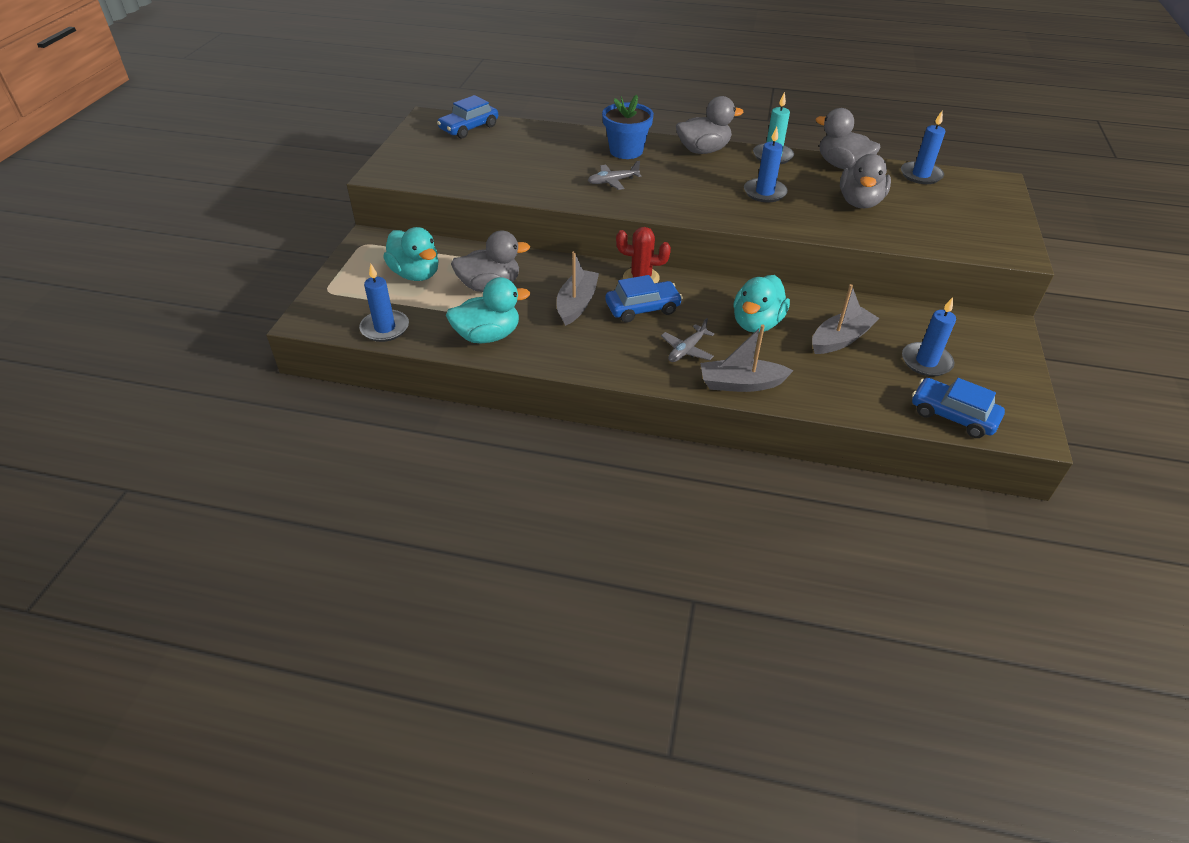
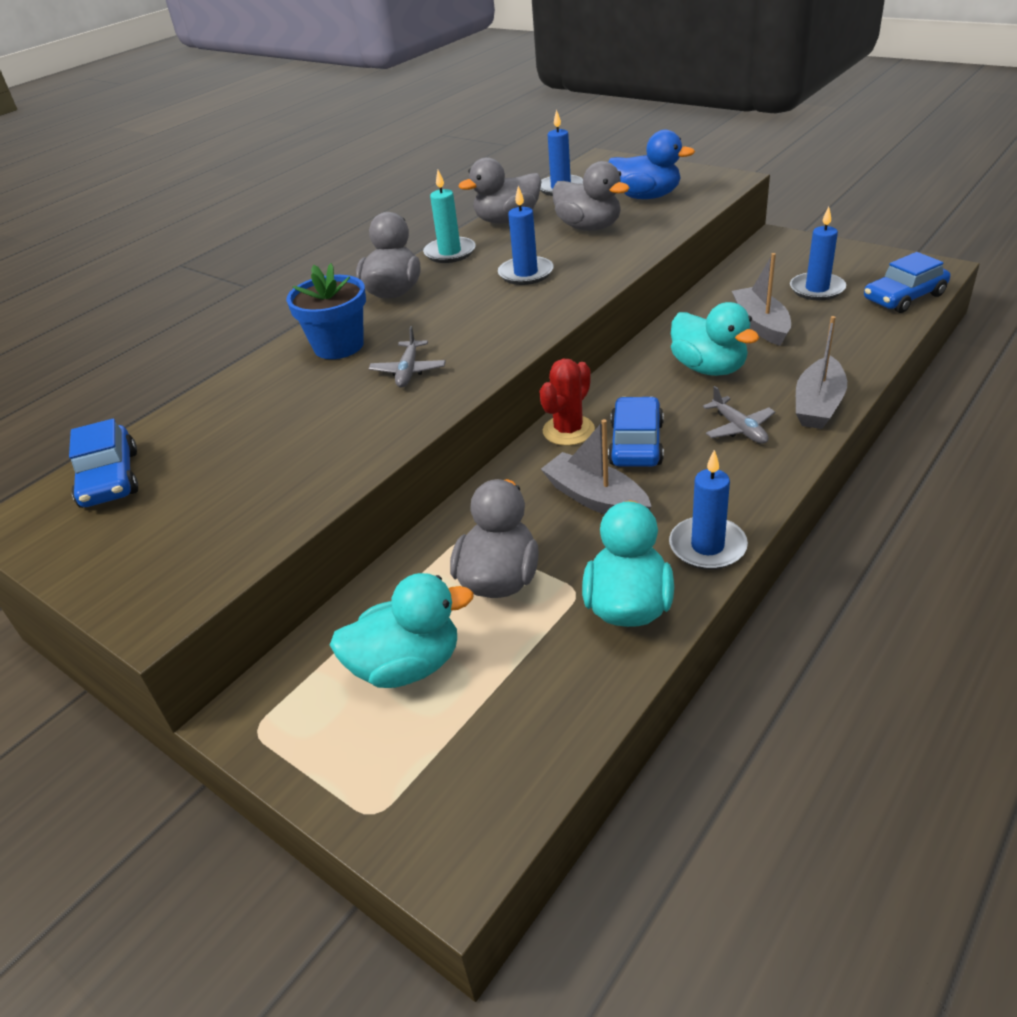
camera: 60 degrees left, 5 degrees down
(385, 328) = (544, 736): blue candle -> blue candle (707, 546)
(940, 218) = (646, 197): none -> blue duck

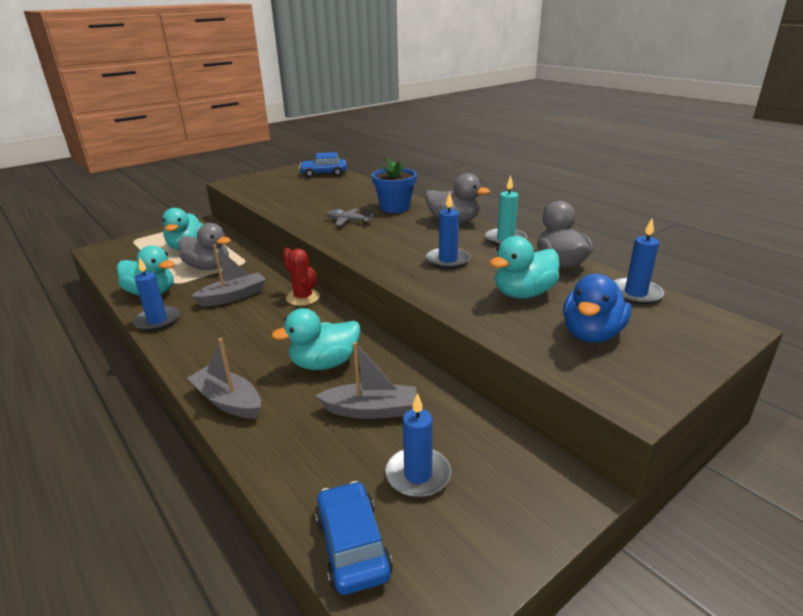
camera: 100 degrees right, 10 degrees down
(589, 227) = (523, 294): grey duck -> turquoise duck
(636, 444) = (266, 316): blue car -> none
(739, 428) = (240, 357): grey plane -> none

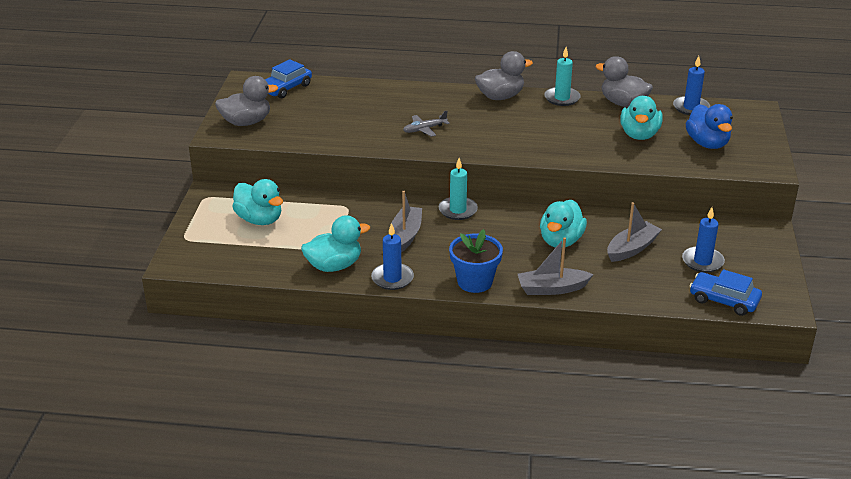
camera: 45 degrees left, 5 degrees up
(208, 267) = (327, 225): grey duck -> grey duck (246, 122)
(303, 297) = (458, 210): red cactus -> turquoise candle
(395, 207) = (432, 101): blue flower pot -> blue flower pot (475, 282)
(448, 260) = (557, 131): blue candle -> none

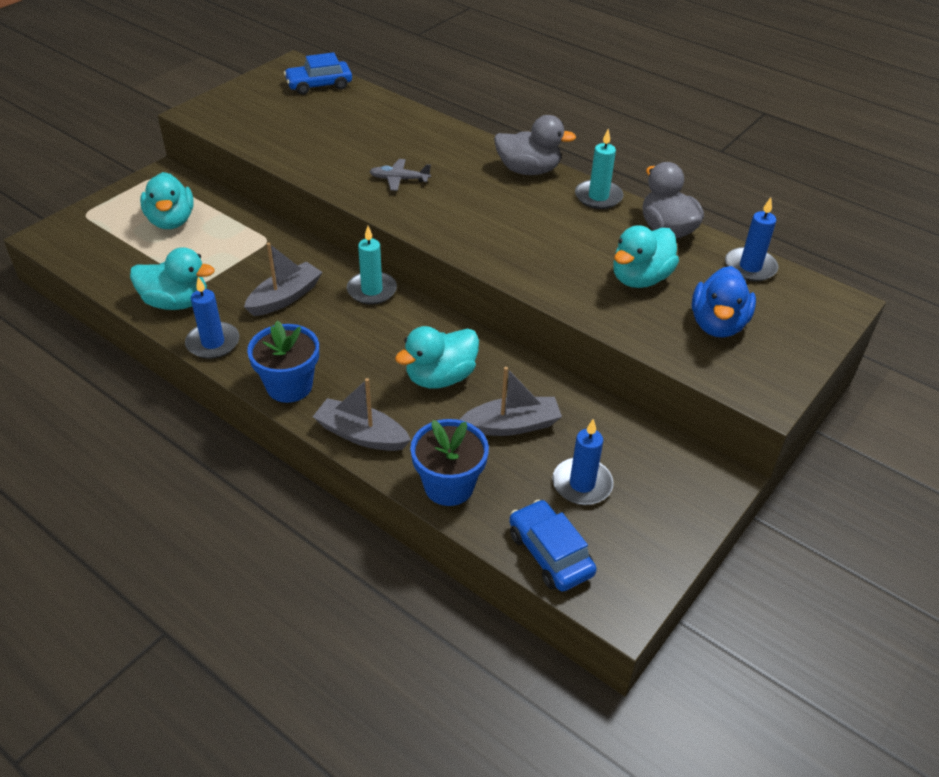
camera: 30 degrees right, 10 degrees up
(246, 122) = (237, 109): grey duck -> none
(633, 292) = (449, 486): none -> blue flower pot

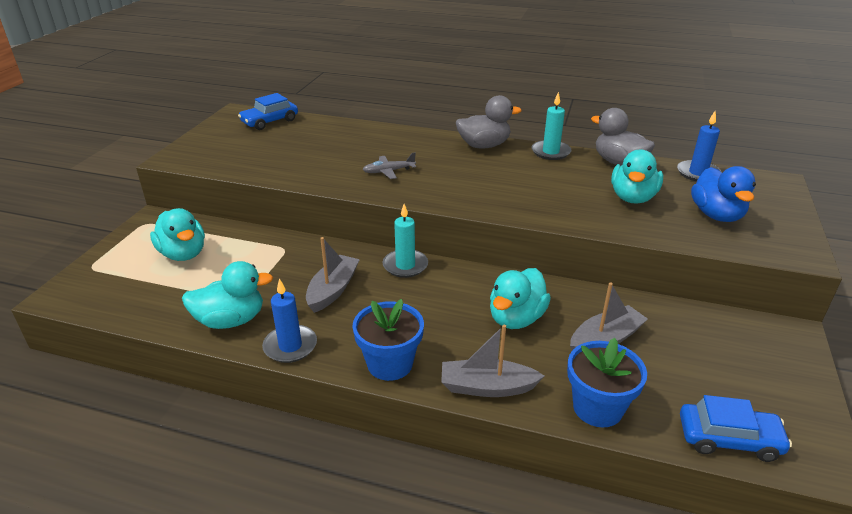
camera: 20 degrees left, 10 degrees down
(550, 553) = (728, 439): blue car -> blue car turned 150 degrees clockwise
(582, 484) = (699, 370): blue candle -> none

